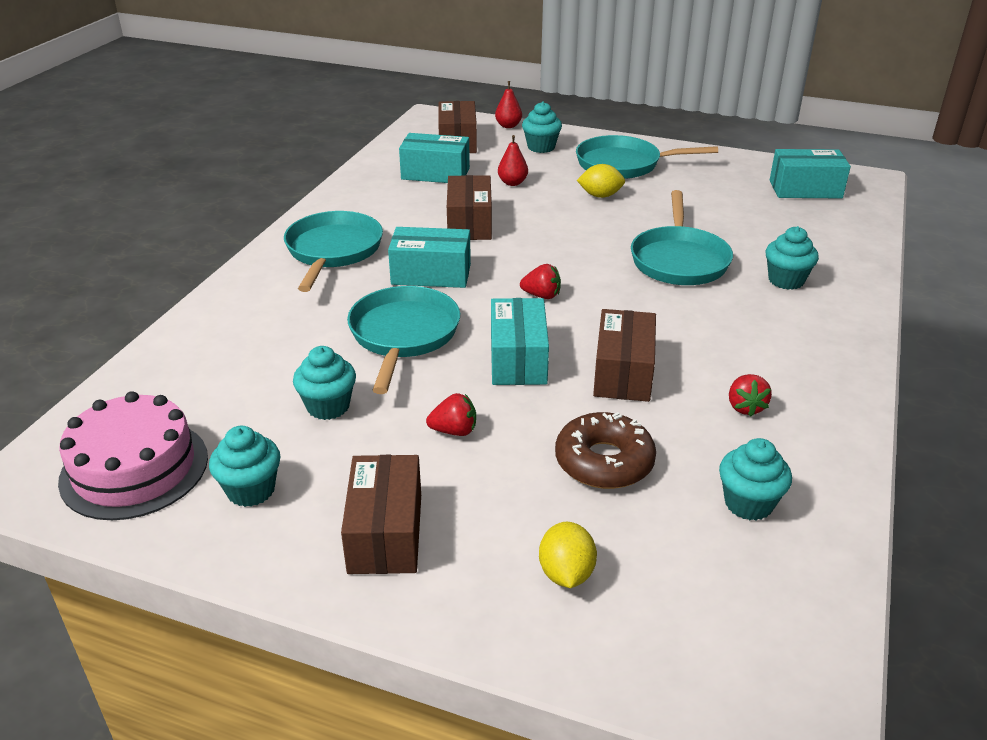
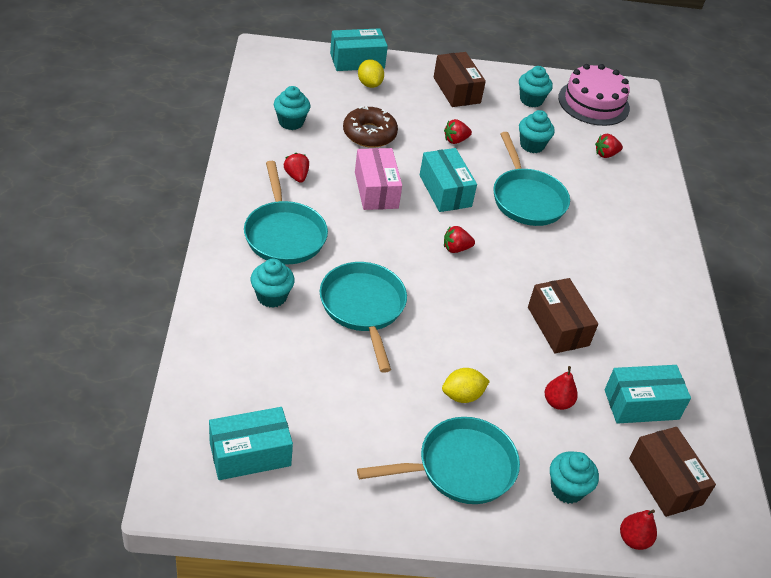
camera: 155 degrees right, 10 degrees up
(219, 378) = (606, 154): none -> red strawberry
(333, 251) = (637, 271): turquoise pan -> turquoise pan (284, 234)
(431, 274) = (547, 258): turquoise box -> turquoise box (357, 61)
(623, 373) = (376, 190): brown box -> pink box

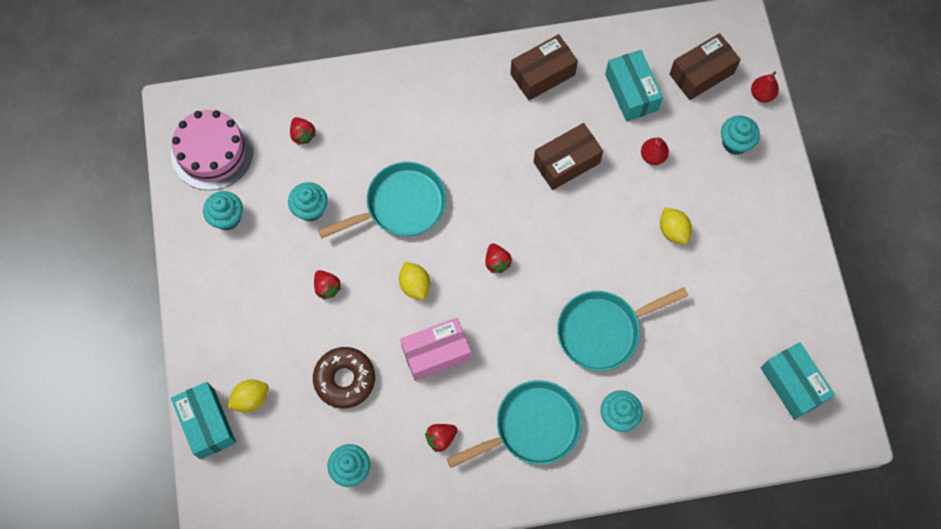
camera: 95 degrees left, 25 degrees up
(445, 191) = (415, 285): turquoise box -> yellow lemon
(456, 90) = (233, 300): brown box -> brown box (542, 74)
(459, 467) = (745, 223): turquoise pan -> none

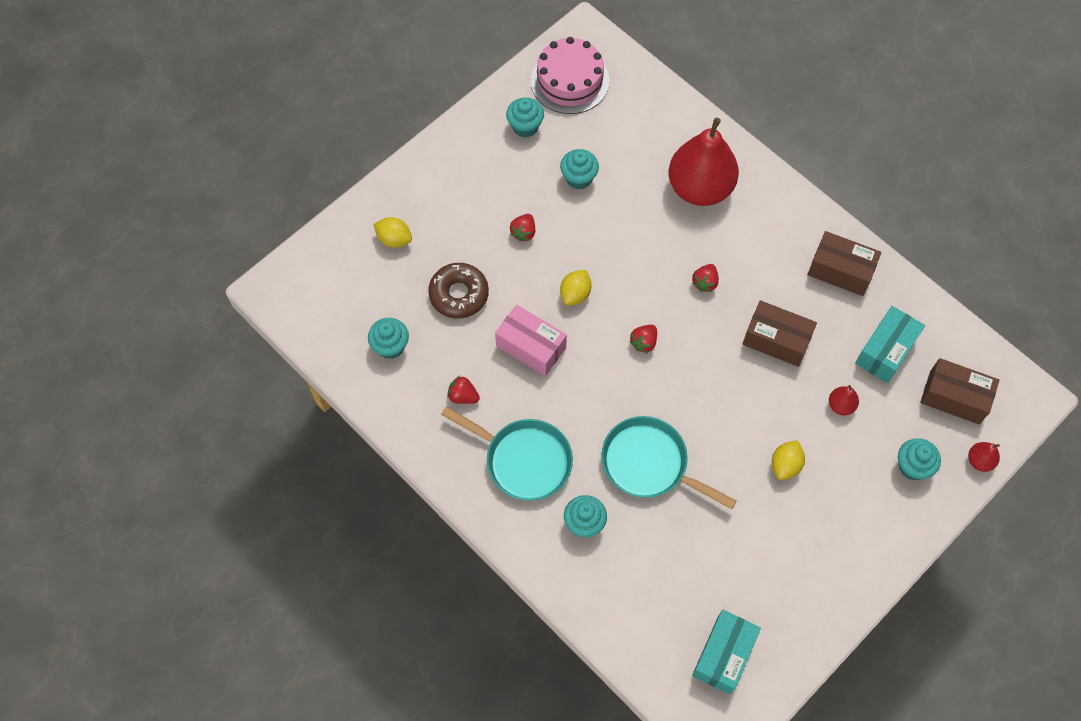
camera: 55 degrees right, 5 degrees down
(207, 423) = (353, 223): turquoise box -> none
(303, 135) = (635, 132): red strawberry -> red strawberry (705, 282)
(393, 123) = (700, 188): none -> red pear
(400, 205) = (634, 240): turquoise pan -> none

